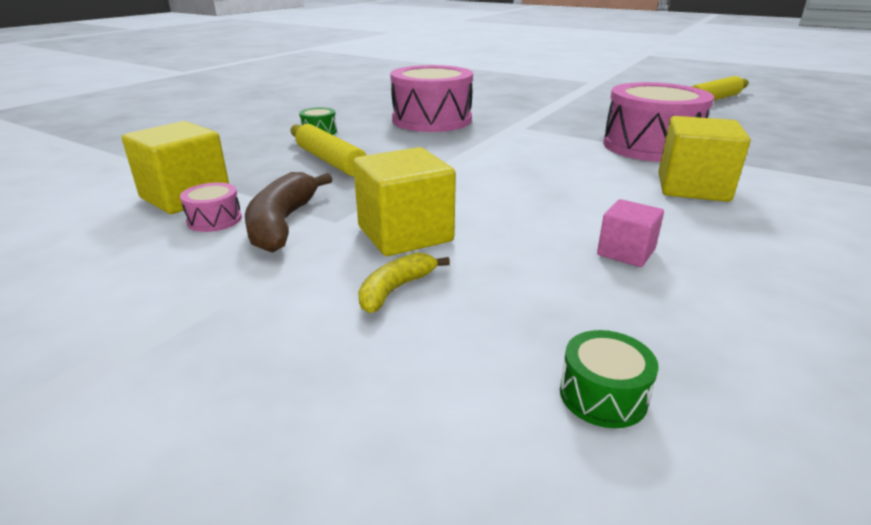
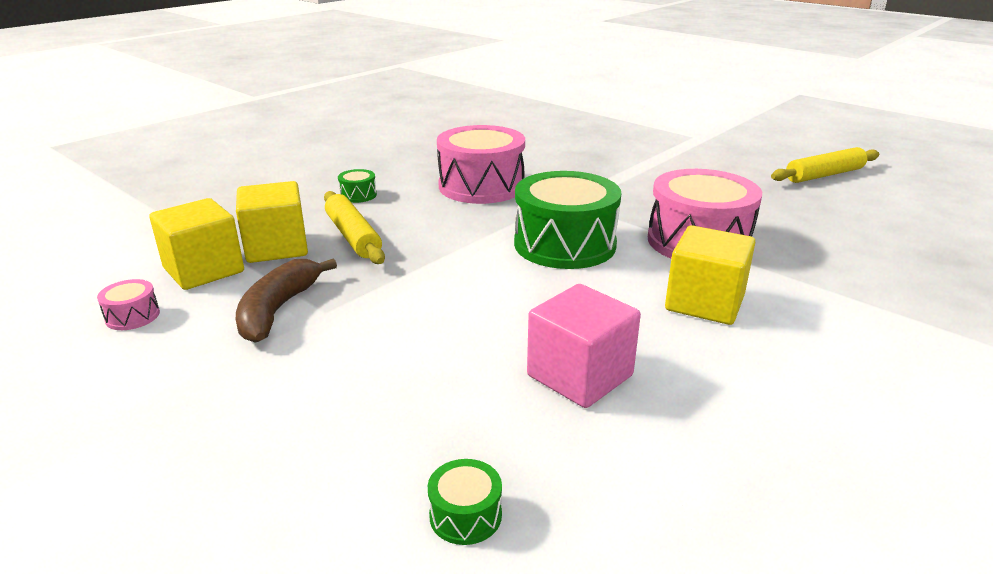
camera: 10 degrees right, 0 degrees up
(214, 220) = (220, 300): pink drum -> pink drum (132, 316)
(396, 289) = (346, 393): yellow banana -> none
(405, 234) = (383, 333): yellow cube -> yellow cube (276, 247)
(535, 155) = (564, 244): none -> green drum
(626, 252) = (579, 375): pink cube -> pink cube, size x1.75

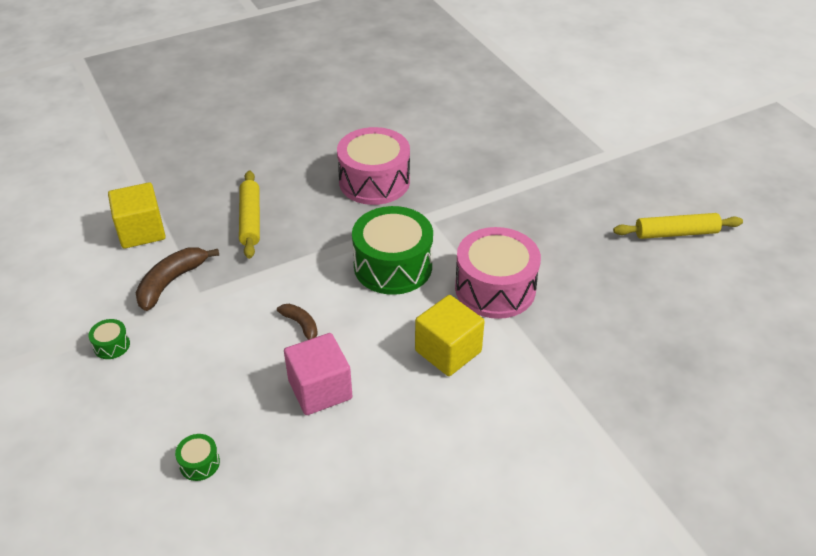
camera: 20 degrees right, 15 degrees up
(132, 316) = (87, 265): pink drum -> none
(276, 247) = (195, 219): yellow cube -> none
(358, 195) = (277, 171): green drum -> green drum (112, 345)
(497, 316) = (301, 325): none -> brown banana

